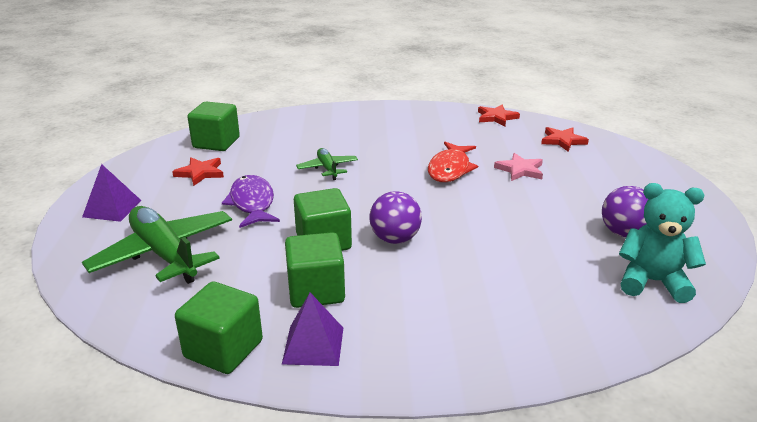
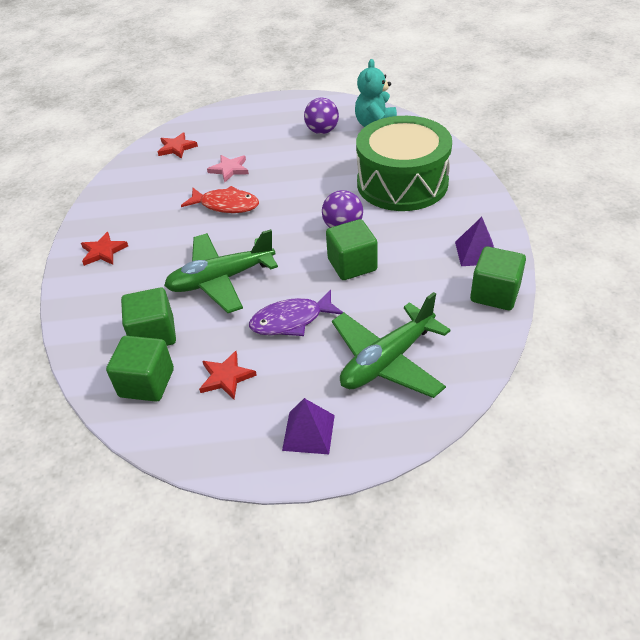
camera: 90 degrees left, 15 degrees up
(316, 291) = (418, 259): green cube -> green cube (154, 334)
(327, 168) = (221, 279): green plane -> green plane, size x1.94
(491, 293) = (402, 183): none -> green drum
(496, 117) = (119, 181): red star -> red star (103, 251)

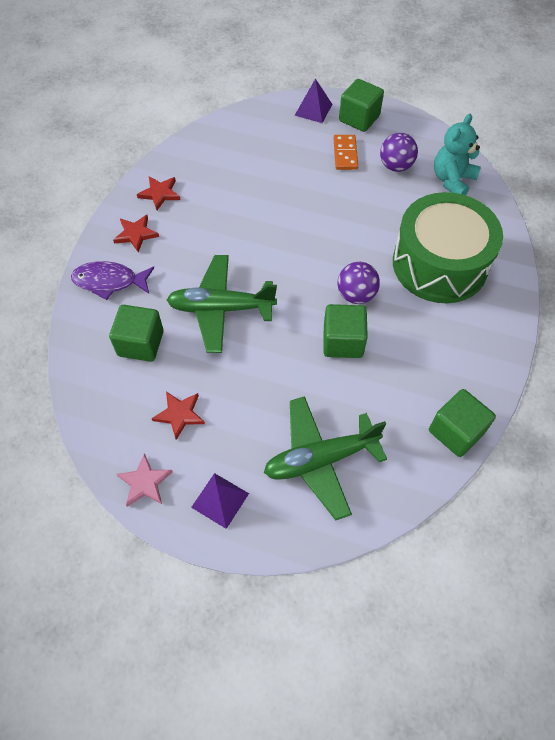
camera: 20 degrees right, 15 degrees up
(146, 383) = (115, 391): green cube -> green cube (359, 118)
(176, 148) = (249, 134): red star -> red star (160, 193)
(226, 205) = (263, 223): red fish -> none
(229, 169) = (285, 181): pink star -> pink star (145, 482)
(273, 136) = (345, 154): none -> orange domino
(291, 320) = (260, 380): purple fish -> purple fish (109, 281)
(476, 252) = (465, 377): purple pyramid -> purple pyramid (313, 109)

